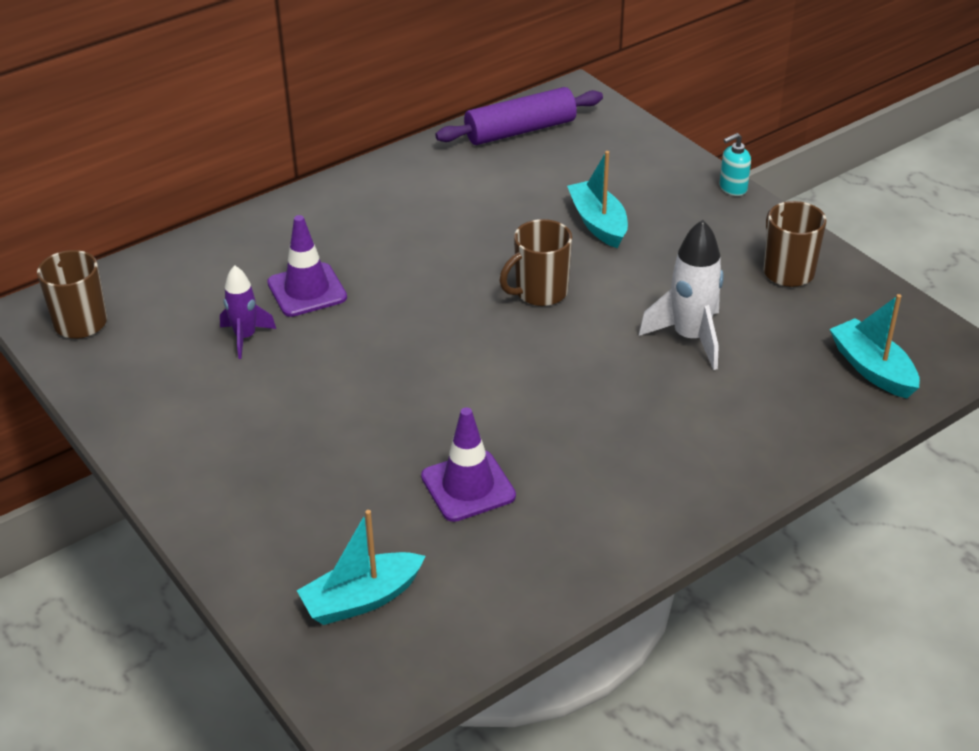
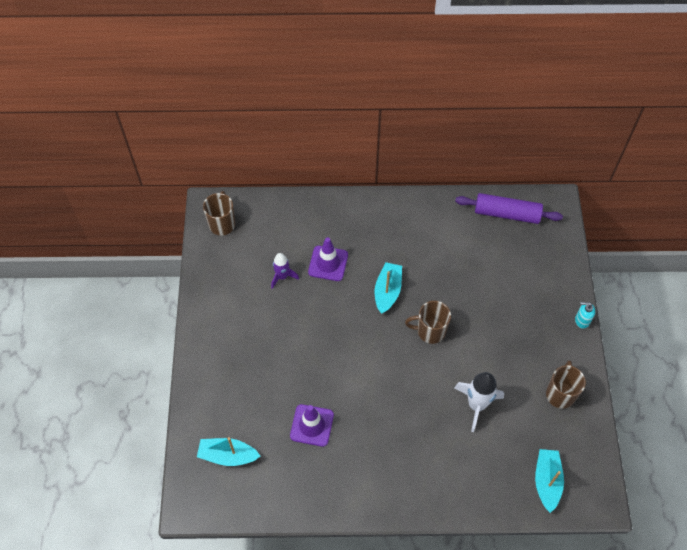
camera: 35 degrees right, 20 degrees up
(598, 223) = (494, 303): turquoise boat -> turquoise boat (387, 291)

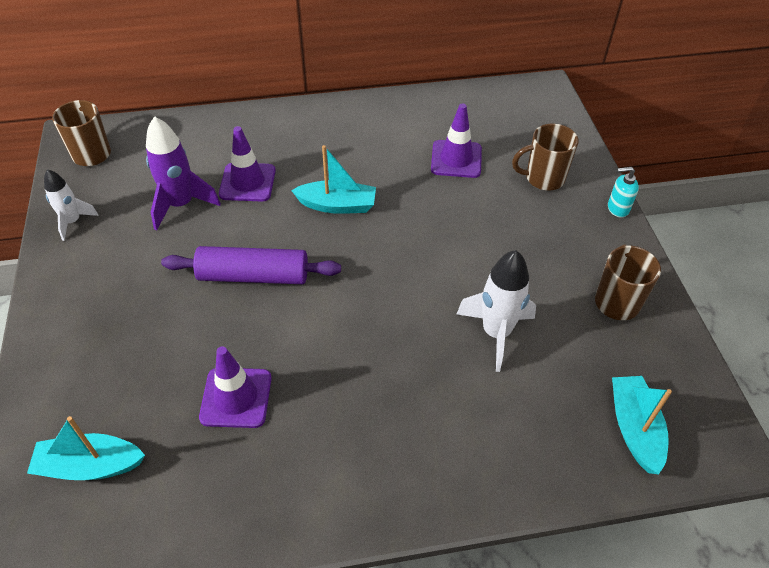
camera: 10 degrees left, 10 degrees down
(211, 281) = (73, 222): none -> white rocket
(282, 276) = (181, 205): purple rocket -> purple rocket, size x1.59
(387, 291) = (337, 205): turquoise boat -> turquoise boat turned 90 degrees clockwise
(430, 331) = (406, 246): brown mug -> brown mug (543, 178)
(476, 262) = (456, 159): none -> purple traffic cone
(507, 213) = (484, 105): purple rolling pin -> purple rolling pin (254, 275)

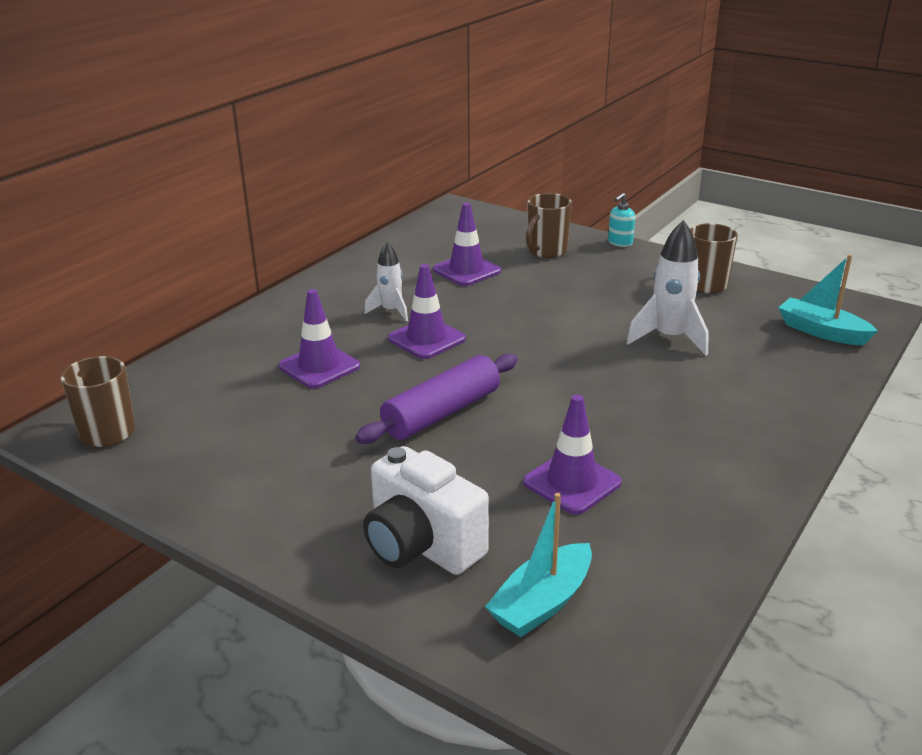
camera: 45 degrees left, 20 degrees down
(73, 222) = (187, 484): white rocket -> white rocket (391, 311)
(100, 366) = (421, 546): none -> white camera
(181, 205) = (283, 412): purple rocket -> none
(337, 205) = (426, 339): turquoise boat -> purple traffic cone

